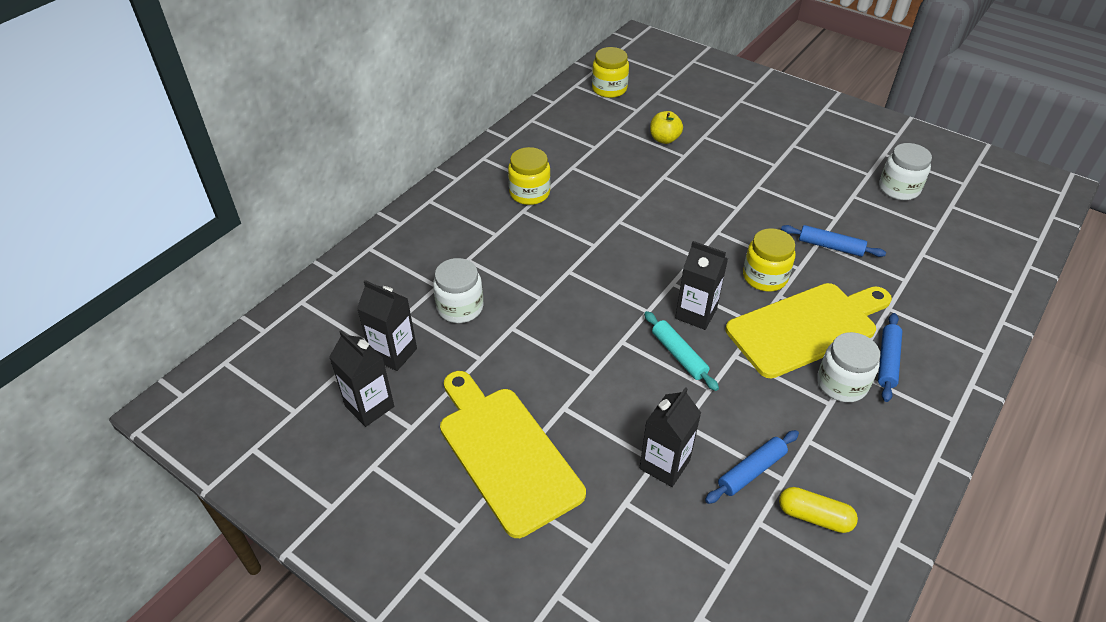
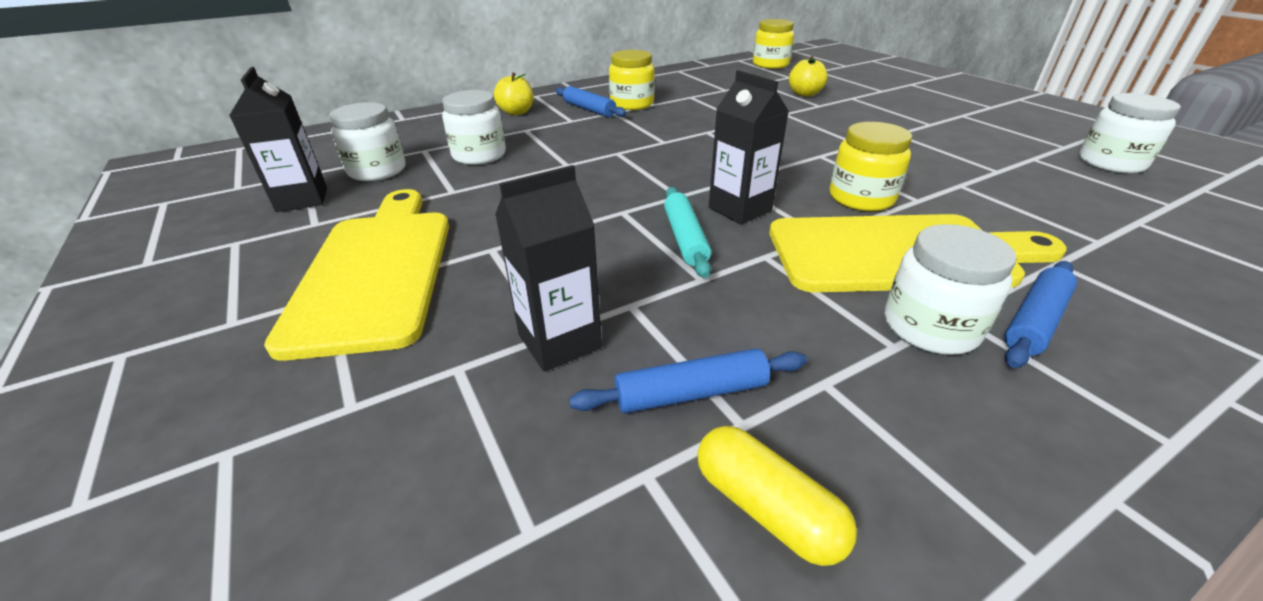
camera: 25 degrees right, 10 degrees down
(393, 353) = (377, 171): black carton -> white jar
(436, 234) = (516, 112): none -> yellow apple
(830, 246) = (978, 191): blue rolling pin -> blue rolling pin (589, 109)

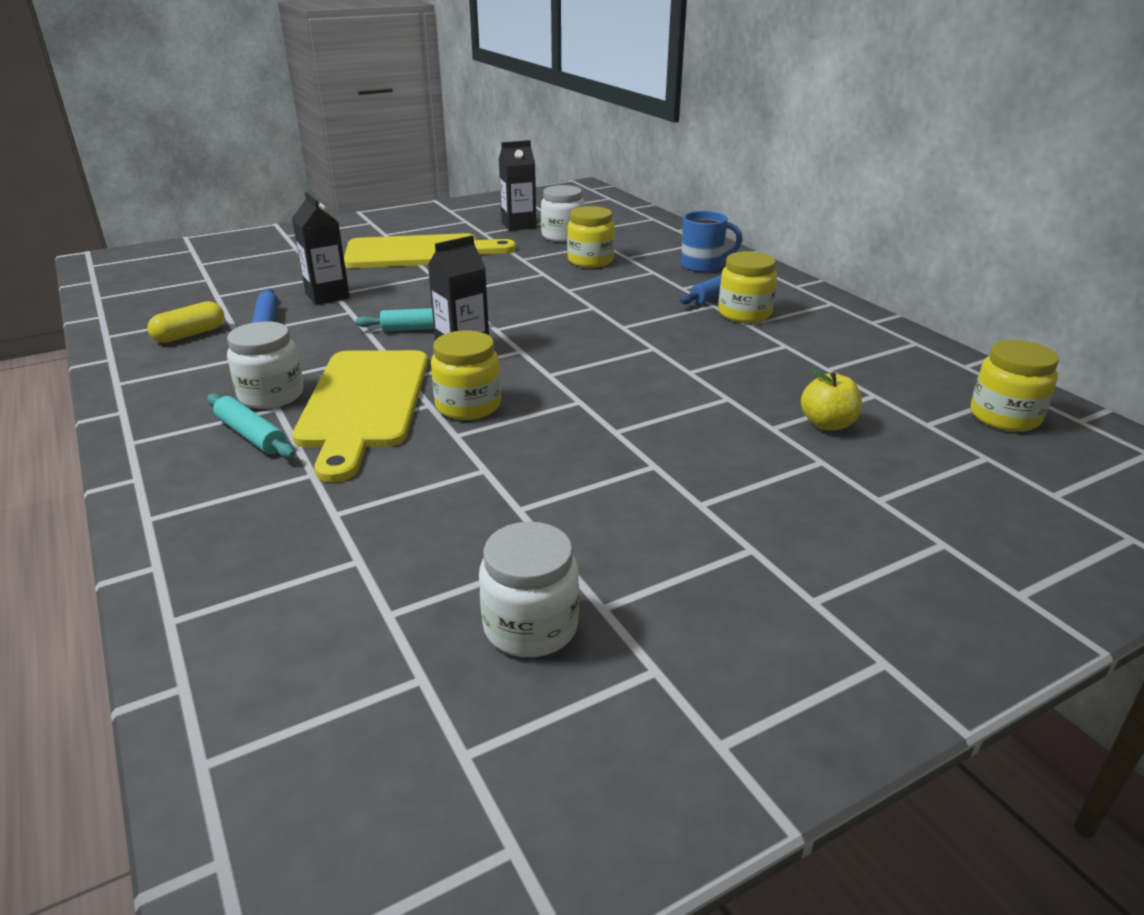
camera: 90 degrees right, 5 degrees down
(479, 155) = (590, 261): white jar -> yellow jar
(516, 112) = (703, 266): yellow apple -> blue mug
(1034, 321) = (251, 435): blue rolling pin -> turquoise rolling pin

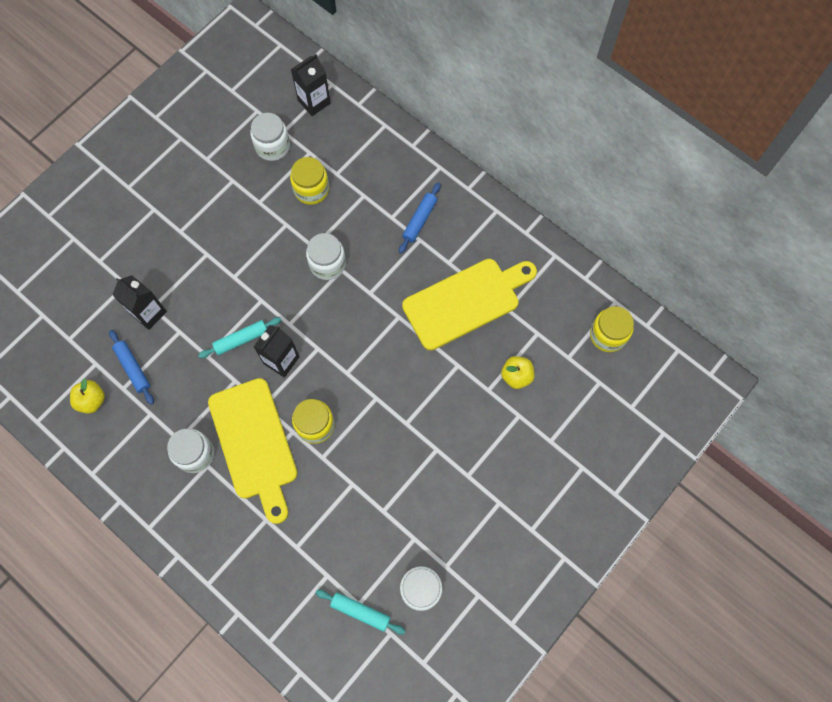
camera: 20 degrees left, 40 degrees up
(190, 334) = (92, 400): yellow capsule -> yellow apple
(251, 435) = (211, 497): turquoise rolling pin -> turquoise rolling pin (360, 612)
(420, 252) = (175, 215): yellow cutting board -> yellow cutting board (465, 301)
(518, 225) = (228, 133): black carton -> black carton (314, 102)
(578, 301) = (327, 264): none -> white jar
(703, 266) = (396, 172): blue mug -> none
(744, 313) = (443, 247): yellow jar -> none

